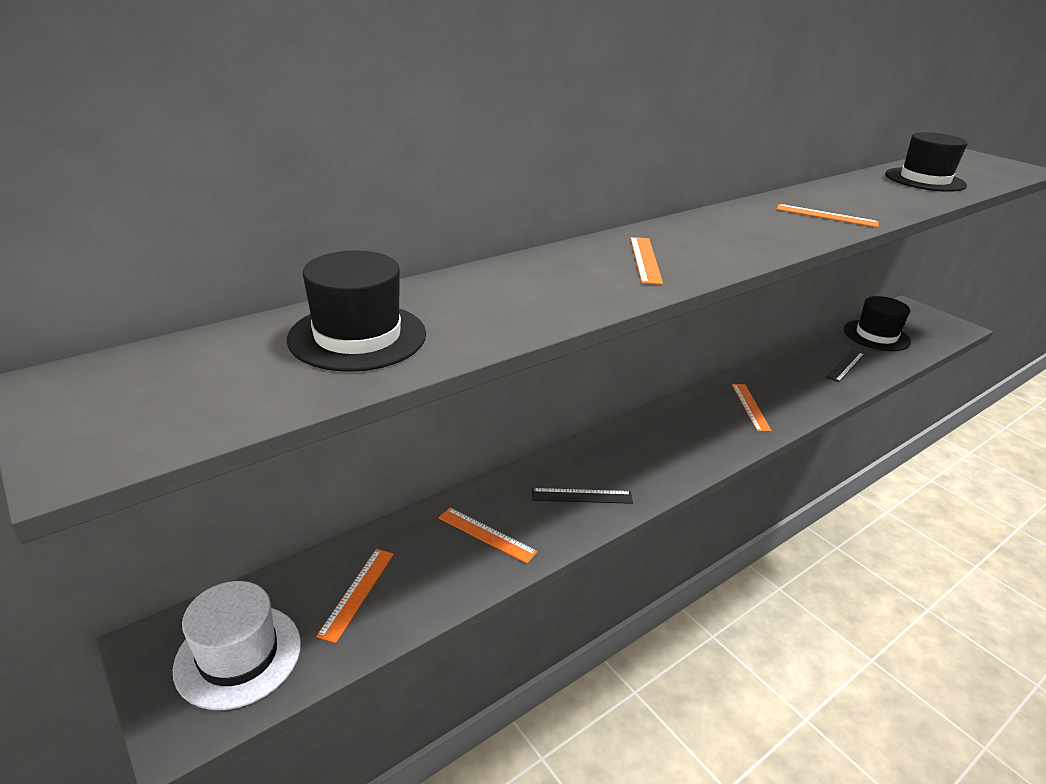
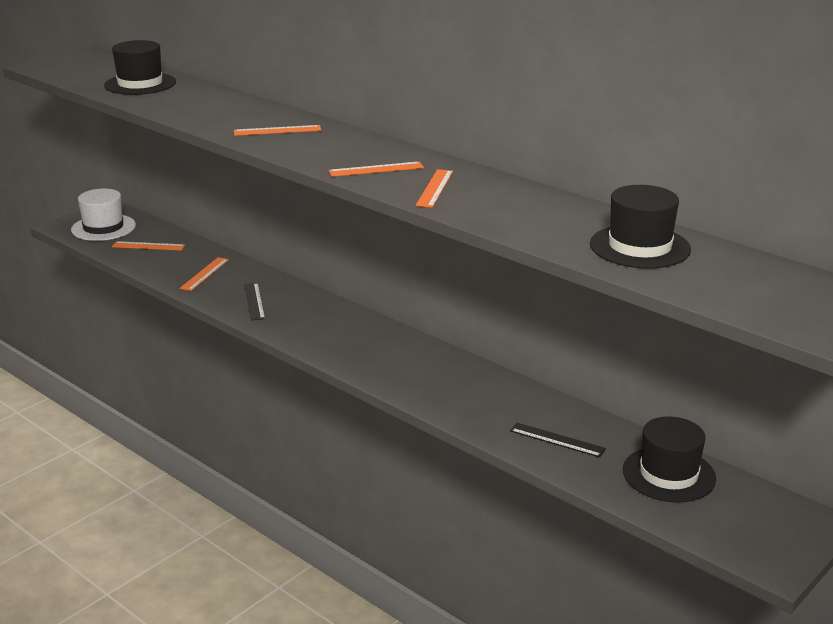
camera: 80 degrees right, 5 degrees down
(750, 407) = (422, 373): orange ruler -> orange ruler (376, 169)

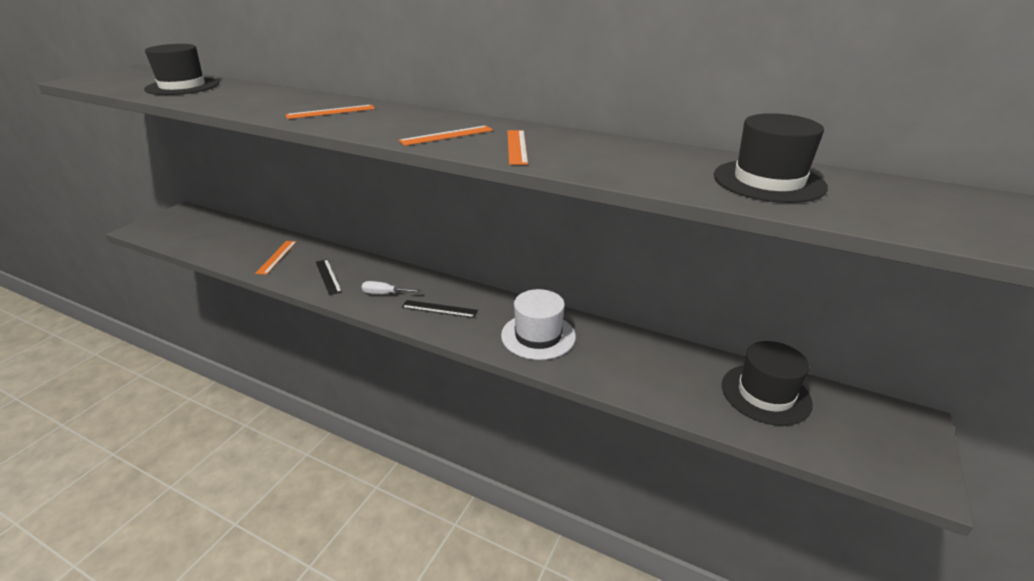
camera: 15 degrees left, 5 degrees up
(103, 228) = (176, 227): white hat -> white hat (538, 336)
(148, 246) = (220, 238): orange ruler -> none
(309, 326) = (384, 294): none -> white screwdriver
(557, 440) = (651, 374): black ruler -> black ruler (439, 309)

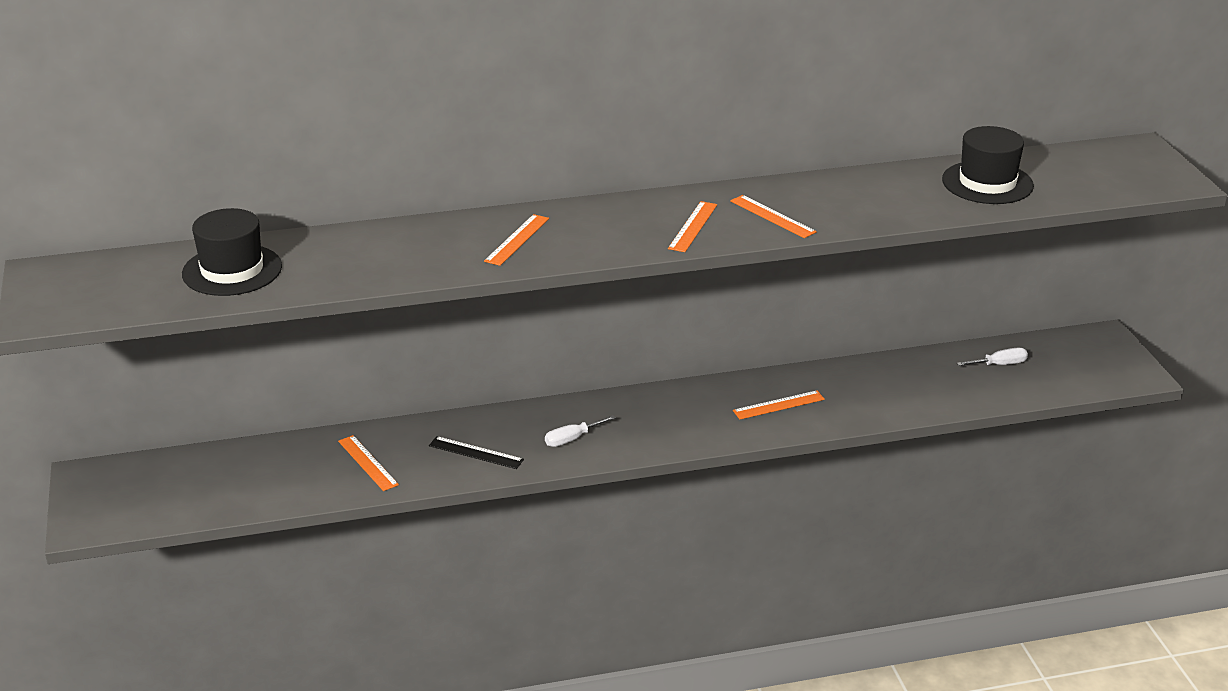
camera: 40 degrees left, 0 degrees up
(439, 309) = (652, 426): black ruler -> none
(538, 336) = (778, 405): white hat -> orange ruler
(765, 394) = (999, 364): black hat -> white screwdriver

